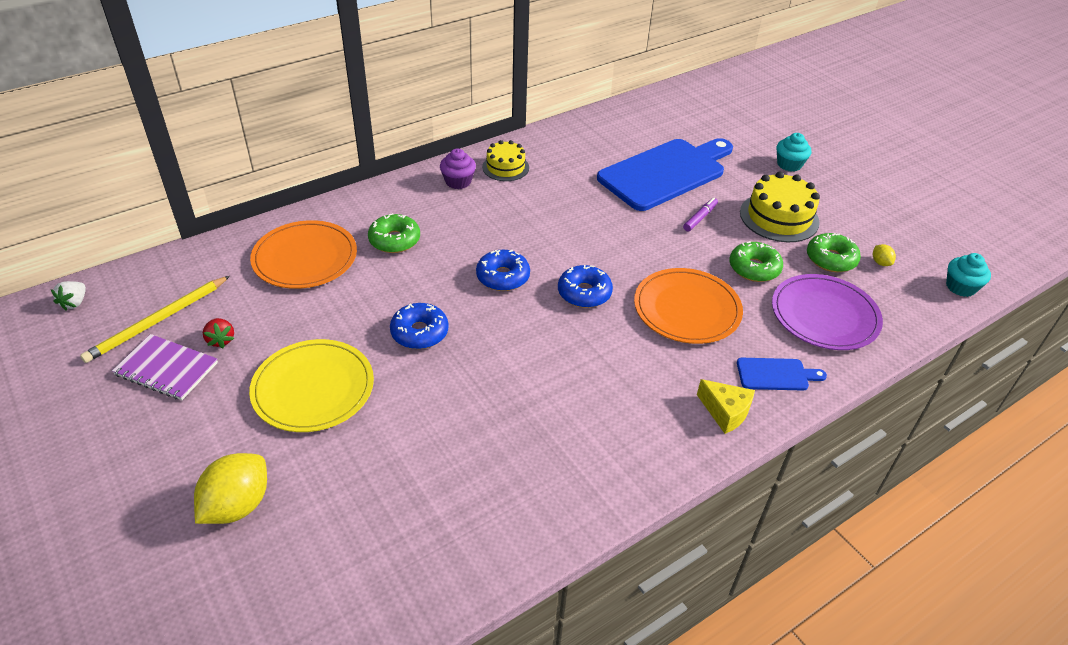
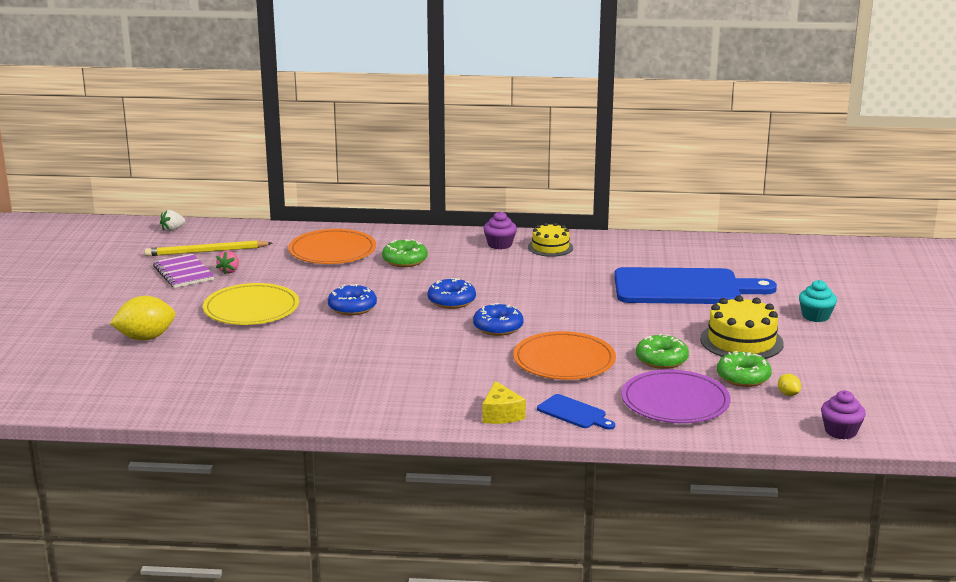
camera: 40 degrees right, 20 degrees down
(221, 340) = (229, 271): red strawberry -> pink strawberry
(700, 218) = (666, 320): purple marker -> none
(880, 263) = (788, 394): yellow lemon -> yellow lemon turned 45 degrees counterclockwise
(960, 287) = (840, 431): turquoise cupcake -> purple cupcake

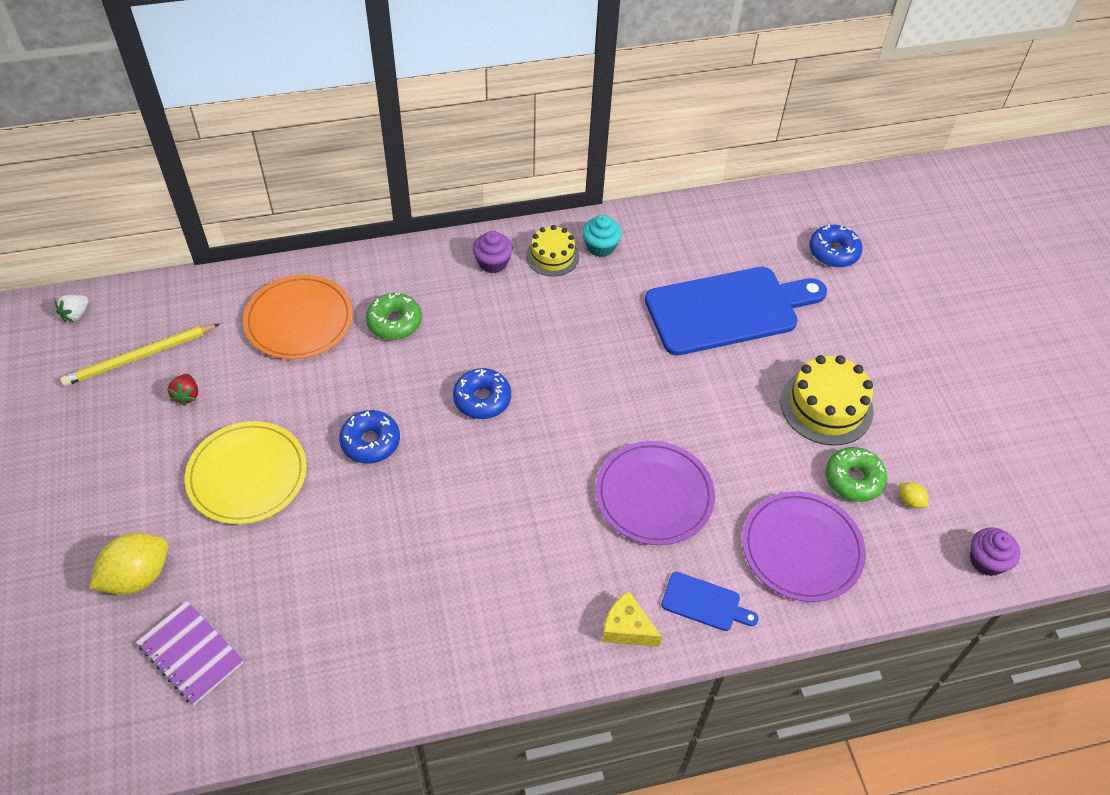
camera: 20 degrees left, 30 degrees up
(183, 273) = (129, 413): purple notebook -> purple notebook (191, 653)
(229, 271) = (187, 395): pink strawberry -> red strawberry
(498, 327) = (556, 443): blue donut -> blue donut (833, 252)
(501, 414) = (626, 628): yellow cheese -> yellow cheese turned 150 degrees clockwise
(564, 360) = (654, 495): orange plate -> purple plate
(661, 359) = (757, 466): green donut -> none
(815, 316) = (883, 336): turquoise cupcake -> turquoise cupcake (600, 247)

